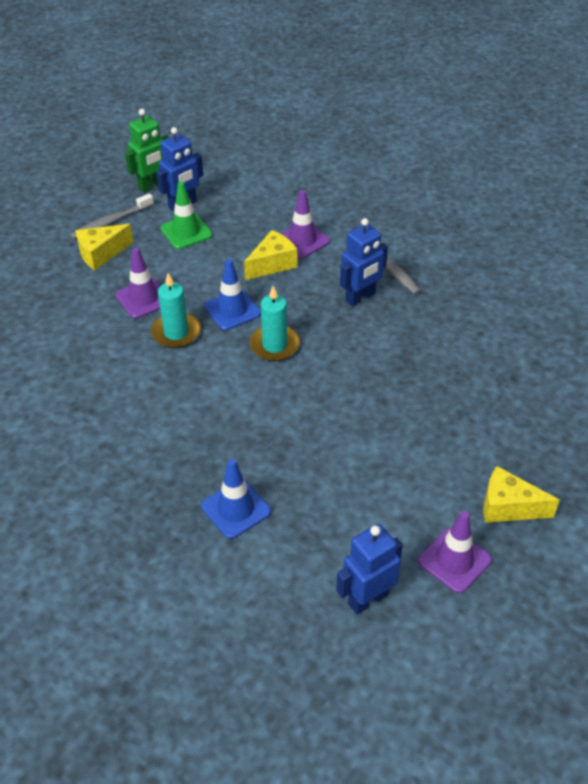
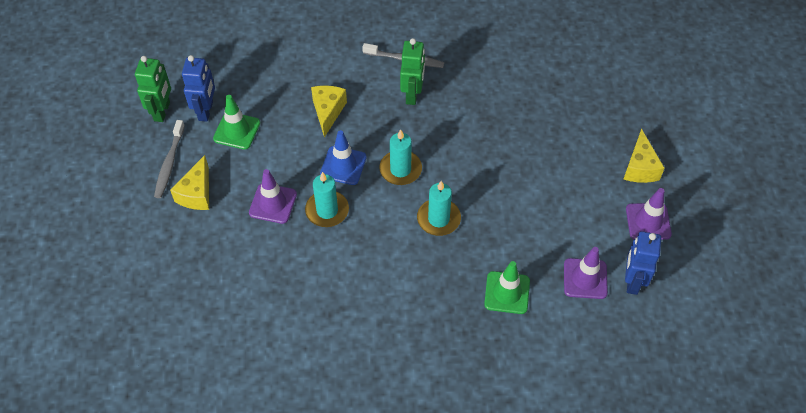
camera: 45 degrees left, 10 degrees up
(236, 509) = (507, 292): blue traffic cone -> green traffic cone
(256, 405) = (438, 219): none -> turquoise candle
(302, 240) = (326, 79): purple traffic cone -> purple traffic cone (585, 278)
(360, 297) = (412, 94): blue robot -> green robot
(508, 507) = (640, 167): yellow cheese -> yellow cheese turned 60 degrees counterclockwise

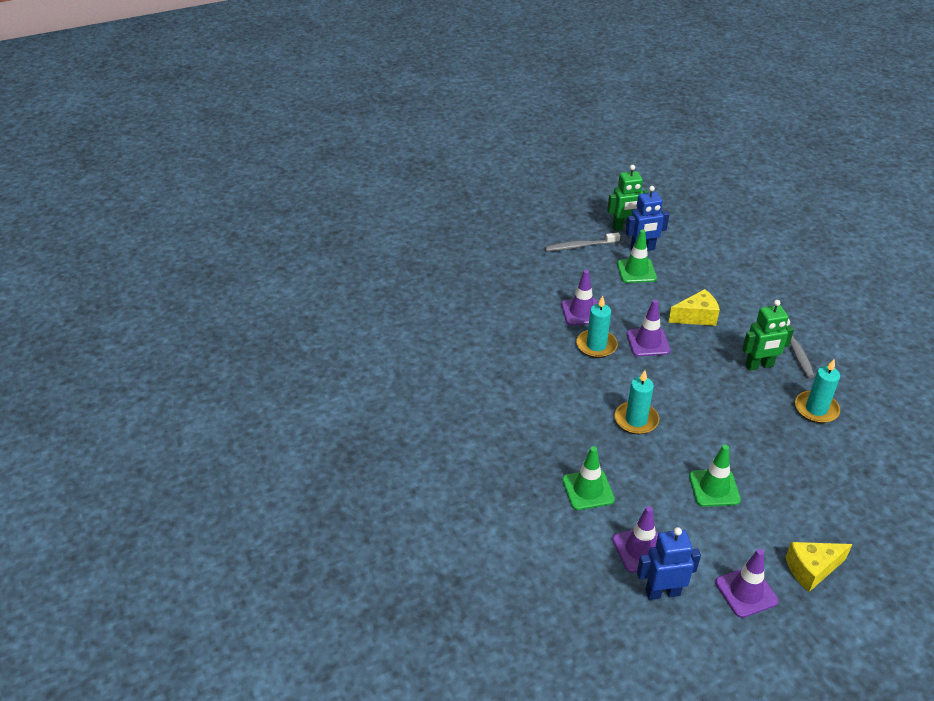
camera: 70 degrees right, 15 degrees down
(197, 193) = (562, 268): yellow cheese -> none
(343, 165) = (648, 342): blue traffic cone -> purple traffic cone
(400, 169) = (670, 380): turquoise candle -> turquoise candle (816, 409)
(538, 194) = (714, 488): none -> green traffic cone

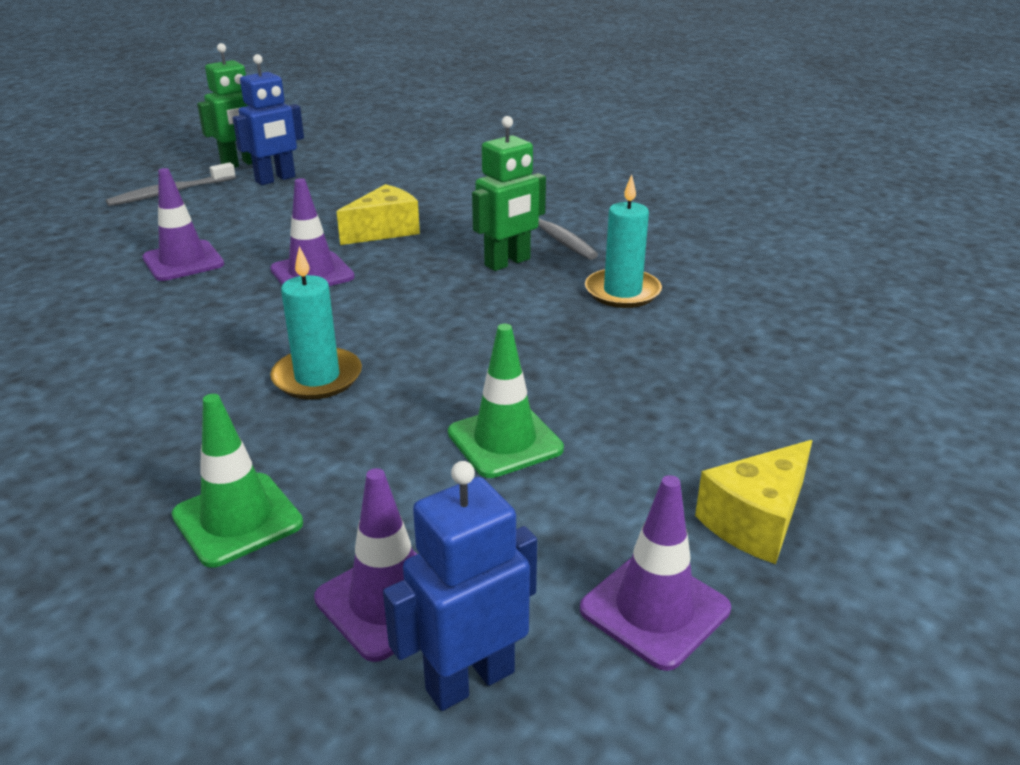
camera: 25 degrees left, 10 degrees down
(596, 345) = (217, 295): turquoise candle -> none
(636, 271) = (271, 202): green traffic cone -> none

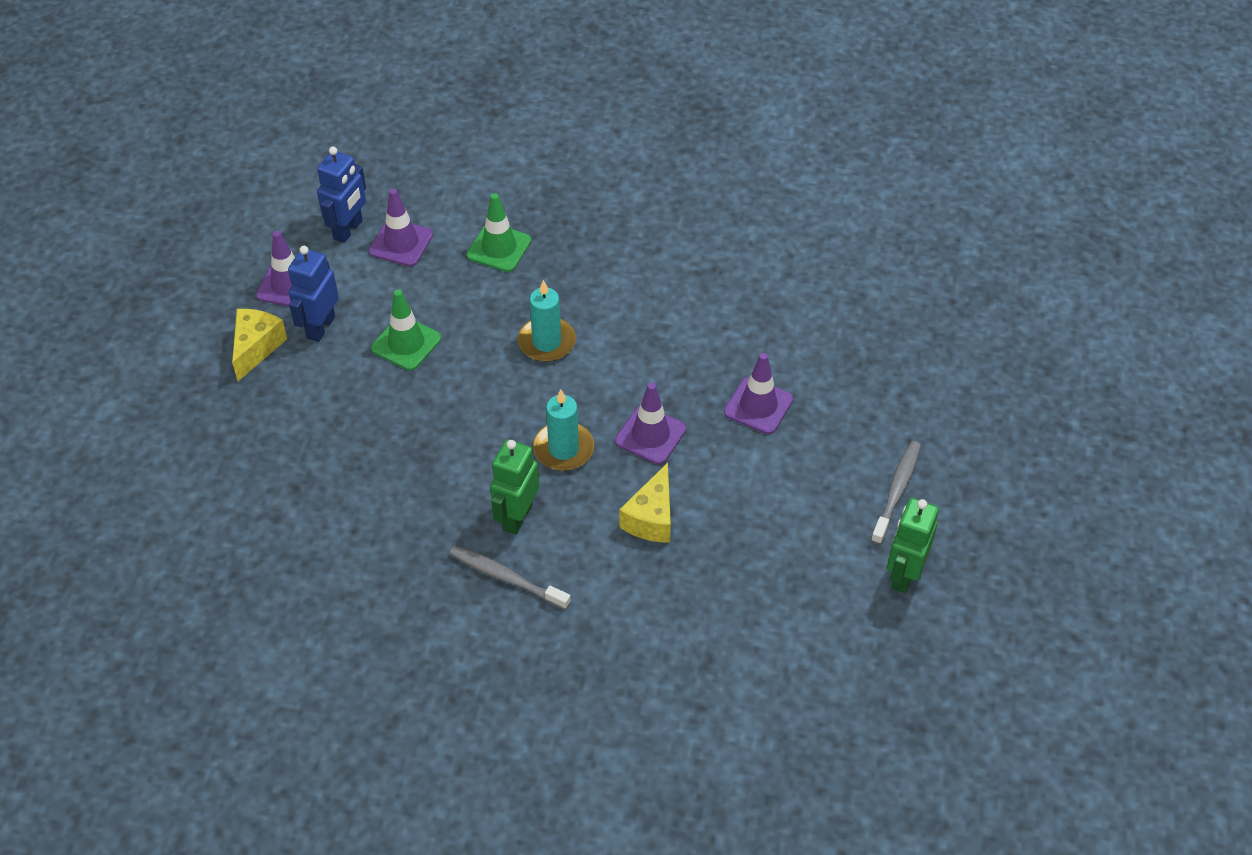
camera: 150 degrees right, 20 degrees up
(275, 179) = (835, 561): blue robot -> blue robot (320, 327)
(622, 292) = (407, 516): turquoise candle -> turquoise candle (563, 449)

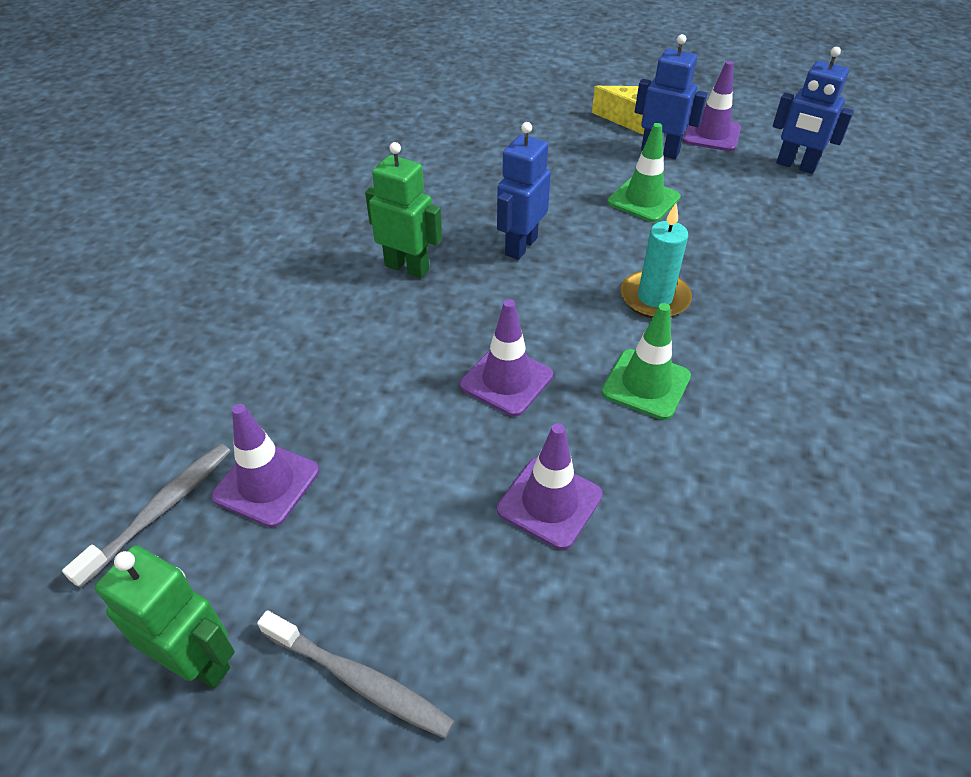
camera: 95 degrees right, 5 degrees down
(401, 243) = (786, 197): purple traffic cone -> purple traffic cone (266, 483)
(481, 434) = (520, 246): none -> blue robot
(499, 248) = (799, 265): green traffic cone -> green traffic cone (646, 384)
(506, 578) = (334, 258): grey toothbrush -> grey toothbrush (160, 510)
(563, 449) = (493, 304): turquoise candle -> none
(651, 518) = (380, 372): yellow cheese -> none

